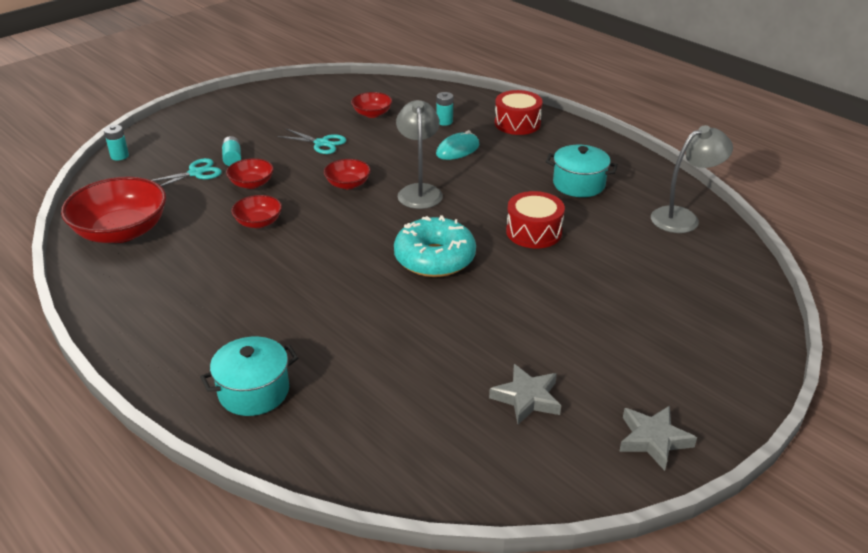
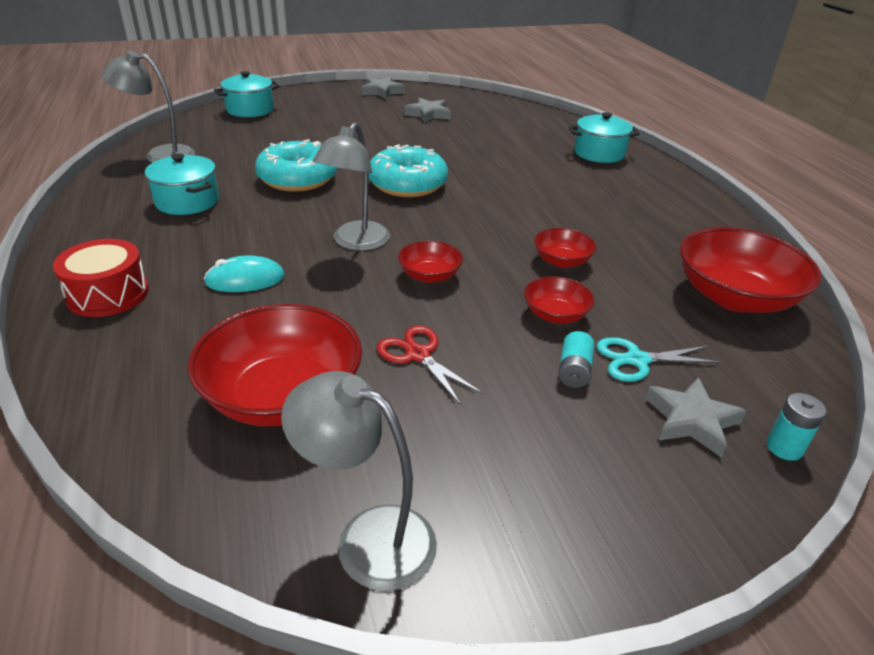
camera: 155 degrees left, 0 degrees up
(166, 154) = (691, 420): none -> grey star
(298, 91) = (368, 537): none -> grey lamp
(321, 143) = (418, 355): turquoise scissors -> red scissors
(372, 114) = (283, 395): red bowl -> red bowl, size x1.97
(444, 121) = (195, 334): turquoise battery -> none
(534, 232) = (297, 179): red drum -> turquoise donut
(733, 315) = (250, 110): none -> turquoise pot

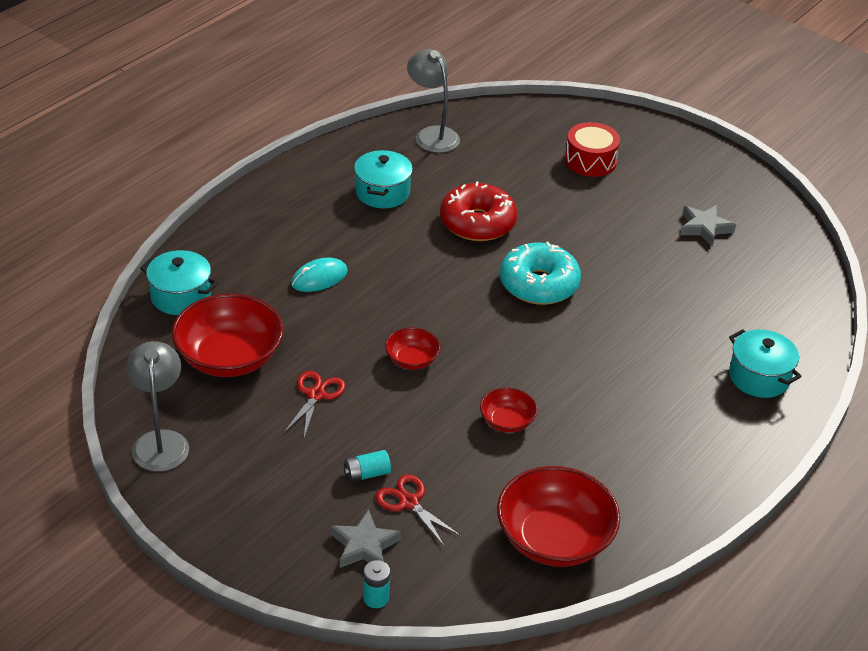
camera: 55 degrees right, 5 degrees up
(108, 294) = (249, 233): red drum -> red drum (590, 161)
(245, 279) = (319, 278): turquoise mouse -> turquoise mouse turned 75 degrees counterclockwise
(250, 110) = (569, 124): turquoise pot -> turquoise pot (180, 296)
(297, 179) = (477, 223): turquoise donut -> red donut
(355, 242) = (417, 302): grey lamp -> none
(382, 91) = (721, 172): grey star -> none
(555, 314) = (425, 443): red bowl -> none
(637, 360) = (409, 502): turquoise scissors -> red scissors

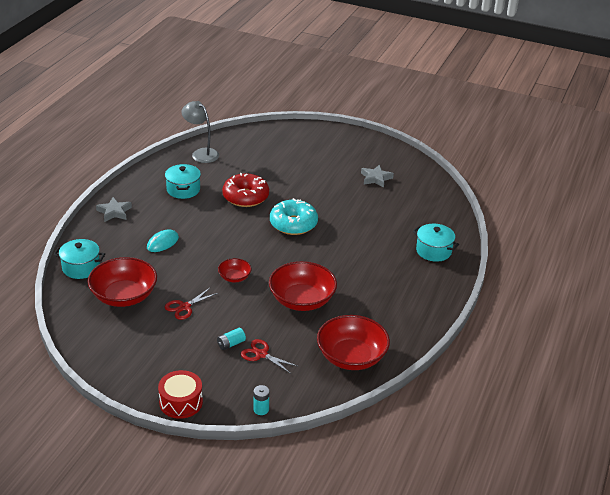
camera: 15 degrees left, 5 degrees down
(160, 441) = (99, 350): grey lamp -> none
(316, 395) = (184, 307): red scissors -> red scissors turned 135 degrees counterclockwise
(364, 546) = (244, 383): grey star -> grey star (114, 212)
(507, 421) = (302, 300): red bowl -> red bowl, size x1.97
(590, 161) = (298, 153): red drum -> red drum (181, 402)

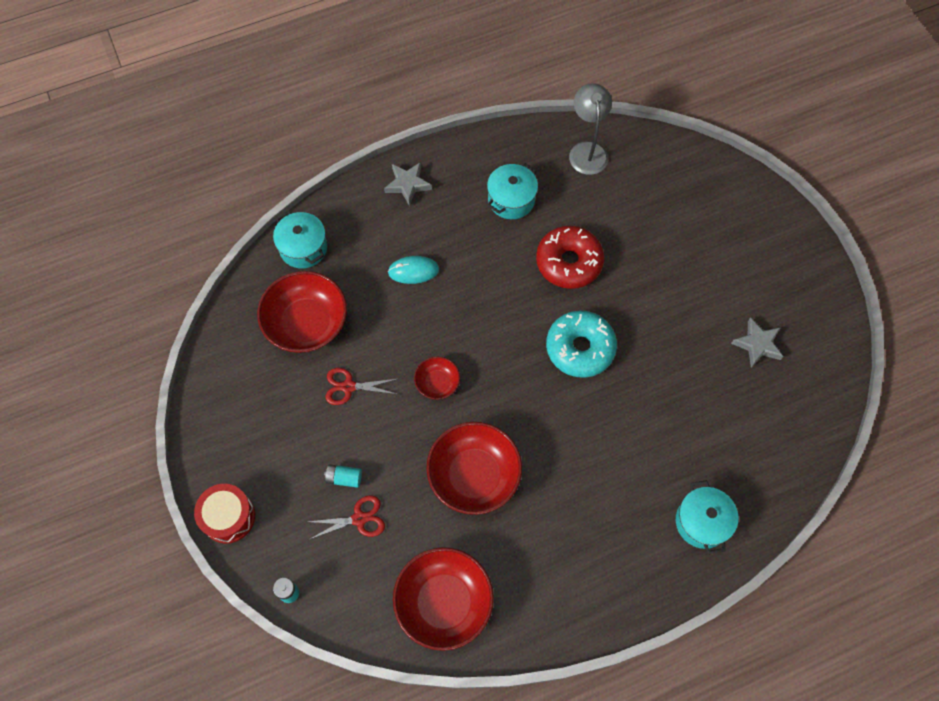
camera: 45 degrees right, 30 degrees up
(261, 354) = (359, 518): red scissors -> red scissors turned 90 degrees clockwise

